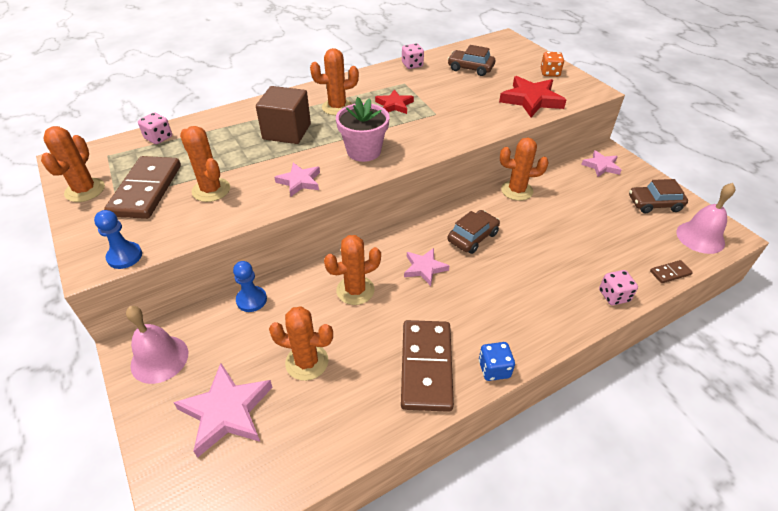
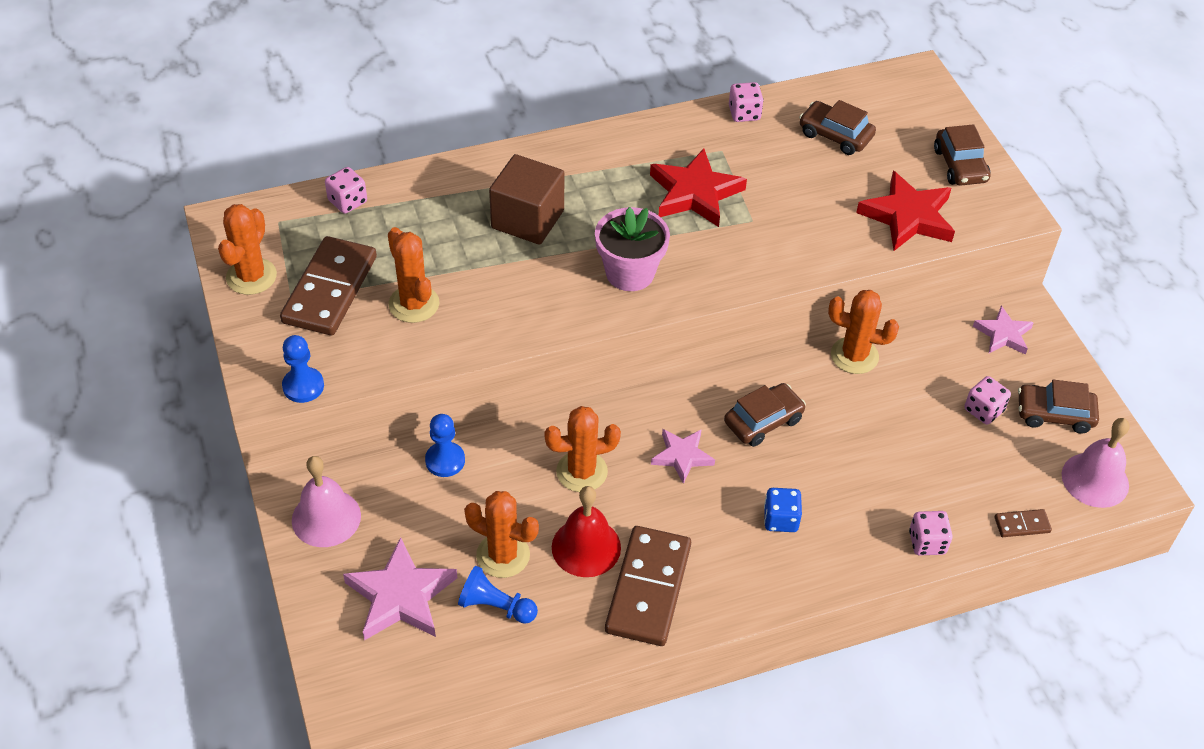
camera: 10 degrees right, 5 degrees up
(299, 181) = (532, 310): pink star -> none
(307, 404) = (495, 606): none -> blue pawn
(337, 107) = (608, 184): orange cactus -> none
(370, 344) = (586, 547): none -> red bell
(394, 105) = (694, 193): red star -> red star, size x1.65
(494, 369) = (731, 607): blue dice -> blue dice (780, 519)
(550, 73) = (960, 165): orange dice -> brown car
(610, 208) = (983, 410): none -> pink dice

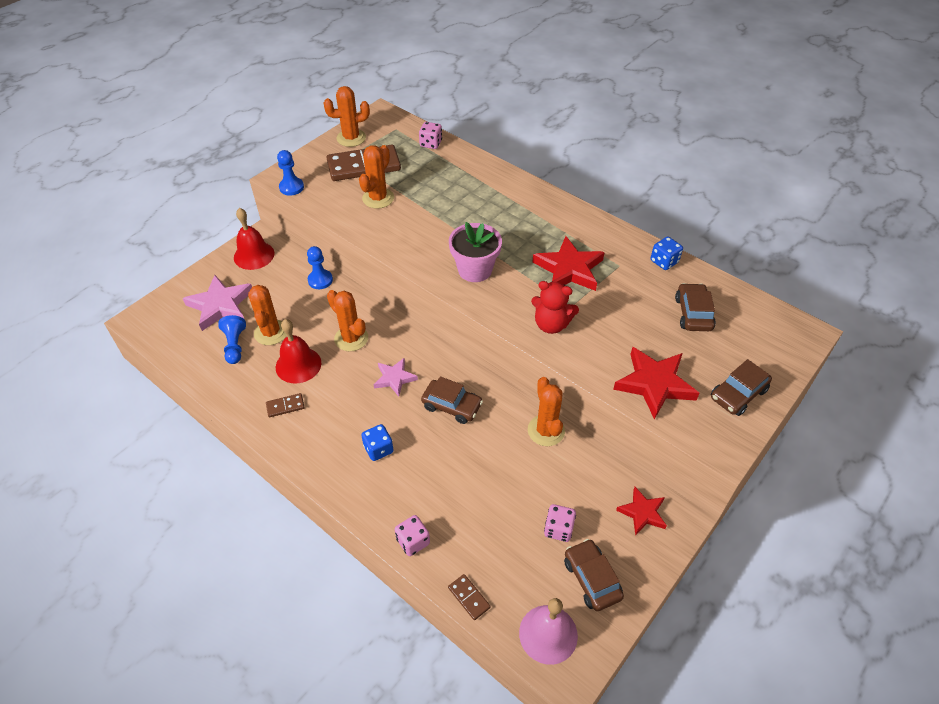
camera: 60 degrees right, 0 degrees up
(326, 518) = (254, 255): pink bell -> red bell
(527, 219) = (479, 211): brown cube -> none
(648, 588) = (285, 406): brown domino -> brown domino, size x0.44
(744, 113) = (664, 261): pink dice -> blue dice
(768, 251) = (551, 324): none -> red teddy bear
(1003, 334) = (642, 512): pink star -> red star

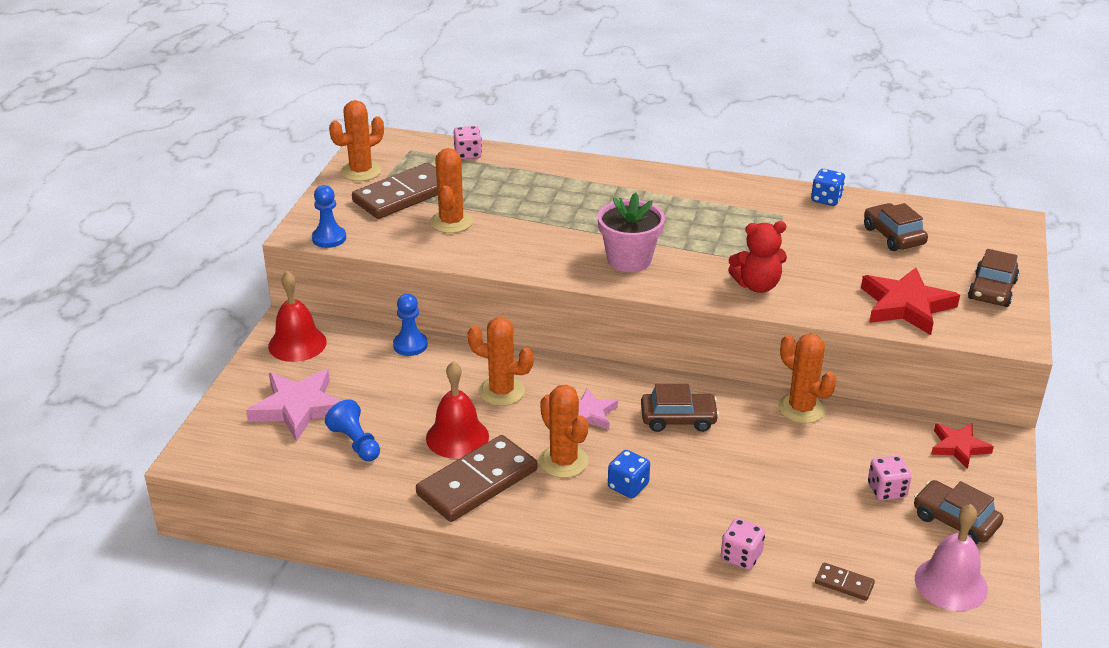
camera: 25 degrees left, 15 degrees down
(271, 332) = (392, 416): orange cactus -> orange cactus (563, 461)
(285, 406) = (477, 482): brown domino -> brown domino, size x2.30
(569, 269) = (733, 232): red star -> none

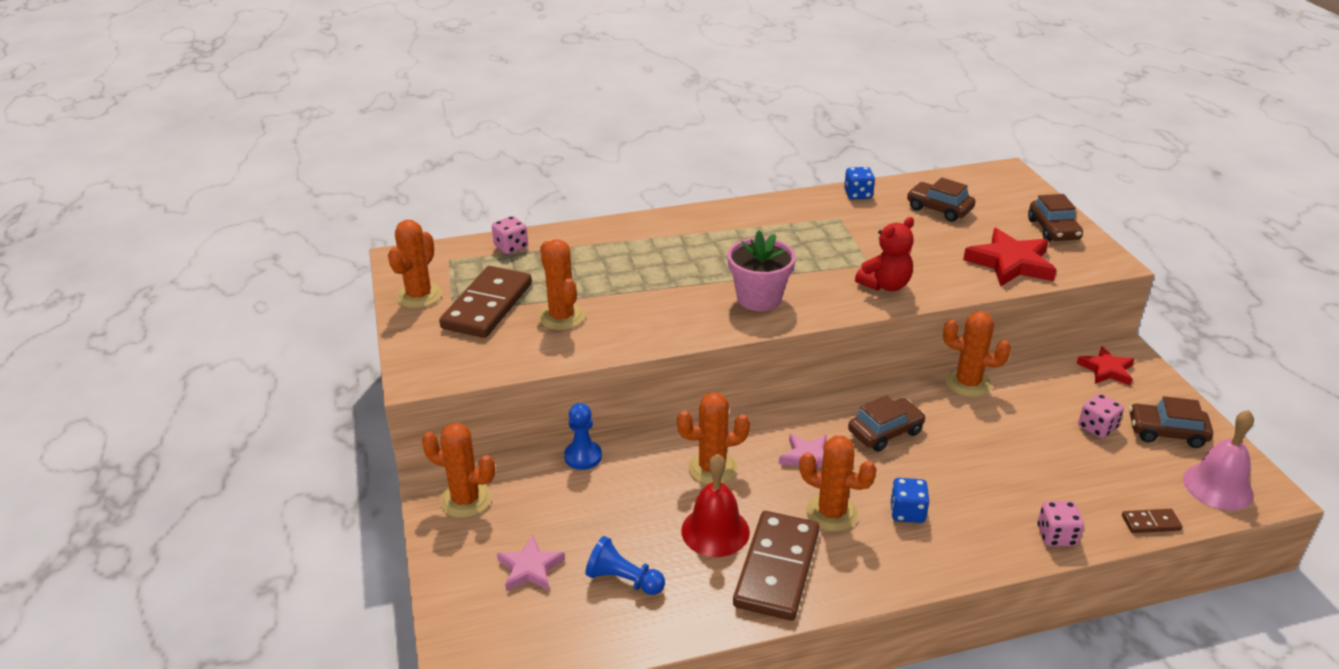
camera: 30 degrees left, 0 degrees up
(297, 344) = (465, 500): red bell -> orange cactus
(298, 408) = (530, 568): pink star -> pink star, size x0.61
(329, 238) = (453, 374): blue pawn -> none

